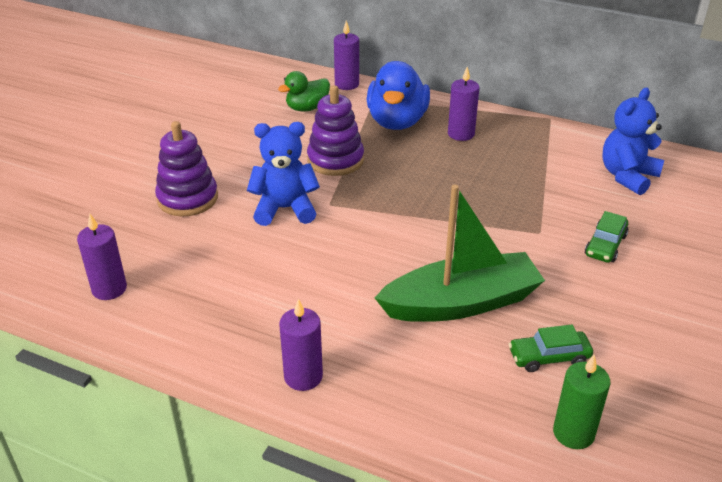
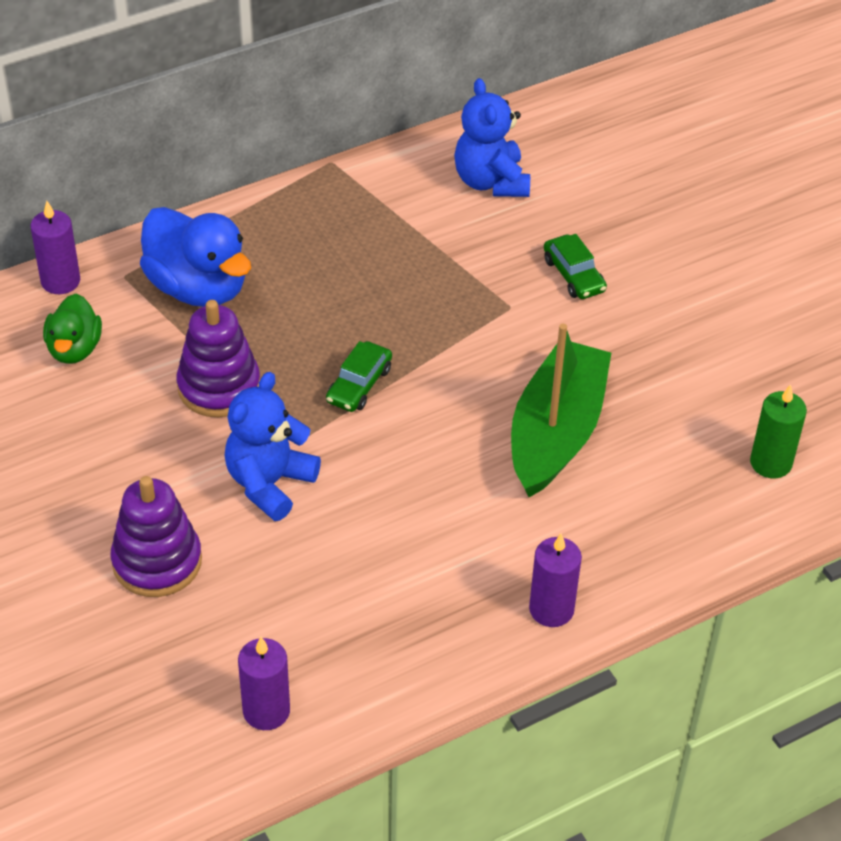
camera: 55 degrees left, 10 degrees up
(461, 134) = (282, 251): purple candle -> none
(549, 357) = (677, 418): green car -> green car (359, 385)

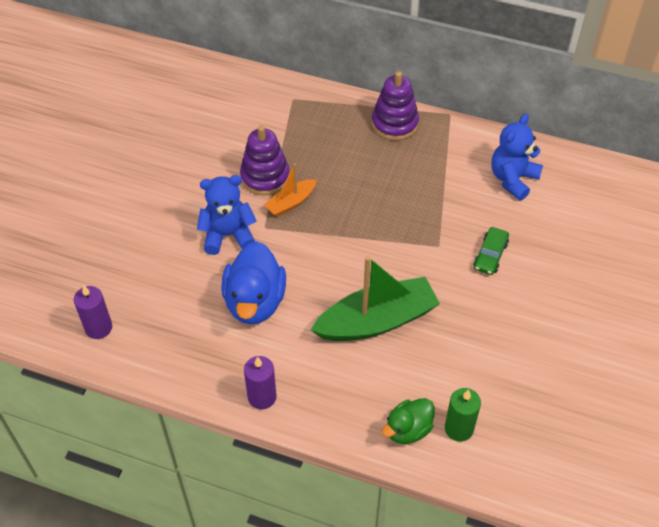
camera: 50 degrees right, 5 degrees up
(60, 281) = (266, 82): purple candle -> none
(74, 349) = (233, 115): green duck -> green duck (408, 430)
(157, 561) = (144, 229): purple stacking toy -> purple stacking toy (394, 123)
(198, 287) = (315, 127): blue duck -> blue duck (255, 302)
(291, 390) = (291, 203): none -> orange boat
(359, 385) = (322, 224): green car -> none

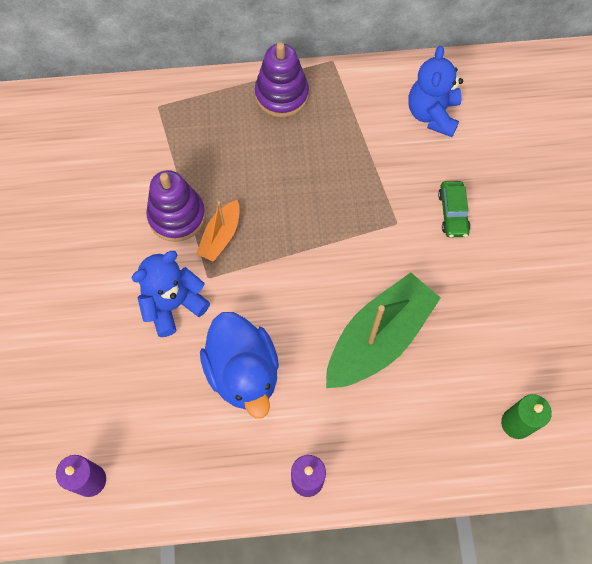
camera: 25 degrees left, 15 degrees up
(408, 430) = (469, 448): green duck -> none

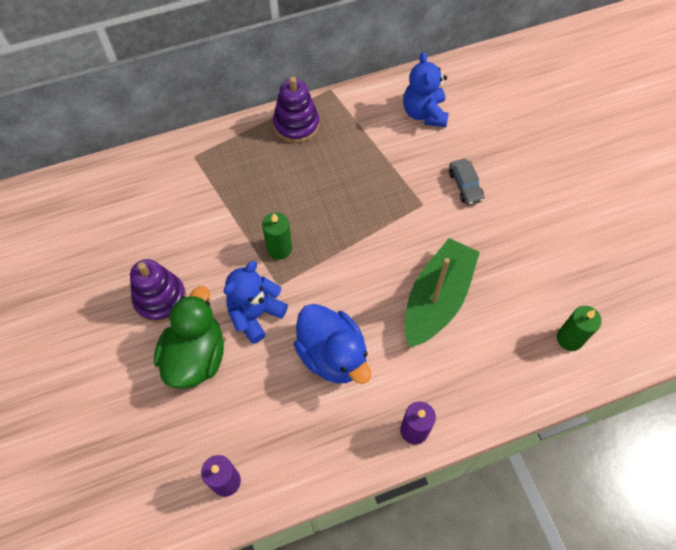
camera: 15 degrees left, 5 degrees down
(97, 334) = (196, 356): none -> green duck
(177, 216) = (237, 241): purple stacking toy -> purple stacking toy (160, 299)
(221, 236) = (279, 249): orange boat -> green candle
(453, 213) = (465, 186): green car -> grey car

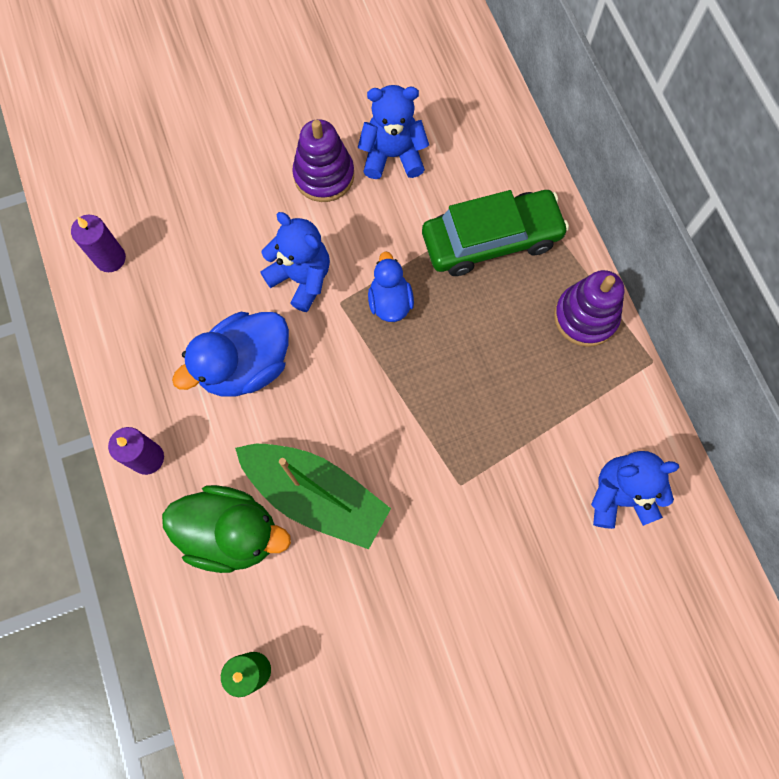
camera: 90 degrees right, 10 degrees up
(148, 247) = (393, 155): none -> blue teddy bear
(196, 356) = (252, 218): green duck -> green duck (232, 533)
(231, 179) = (491, 240): none -> green car
(279, 249) = (390, 301): green candle -> blue duck
(465, 186) = (493, 547): grey car -> none

